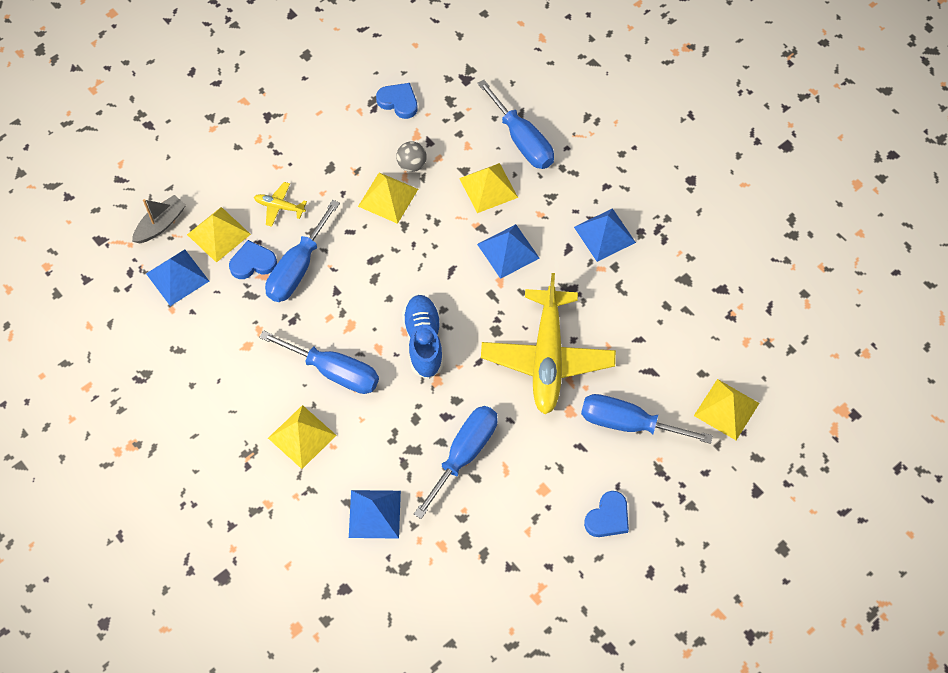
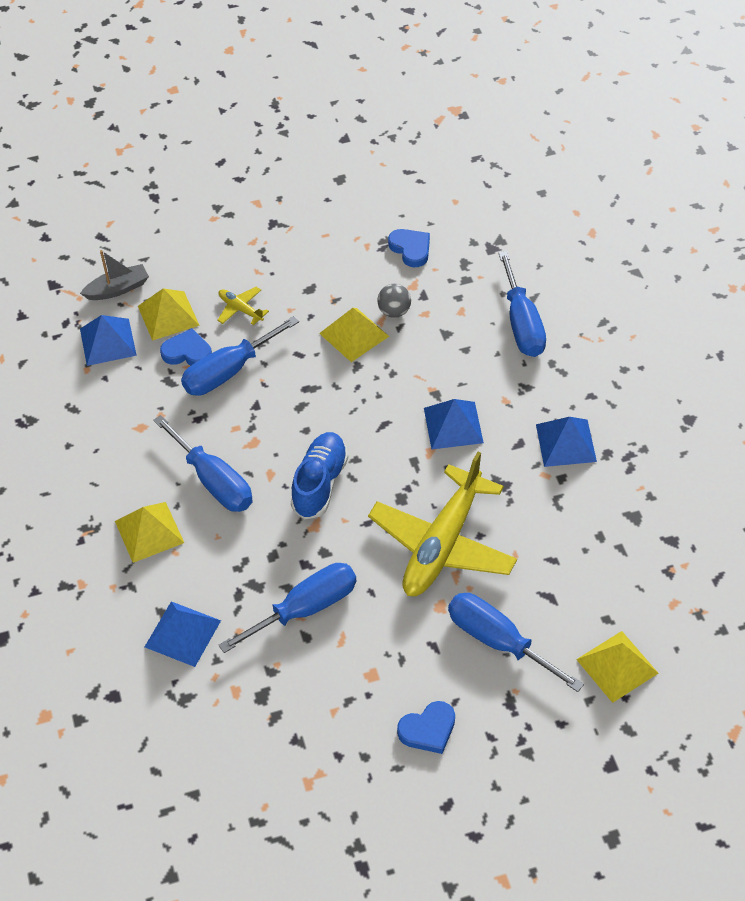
camera: 25 degrees right, 10 degrees down
(488, 187) = (463, 358): yellow pyramid -> none

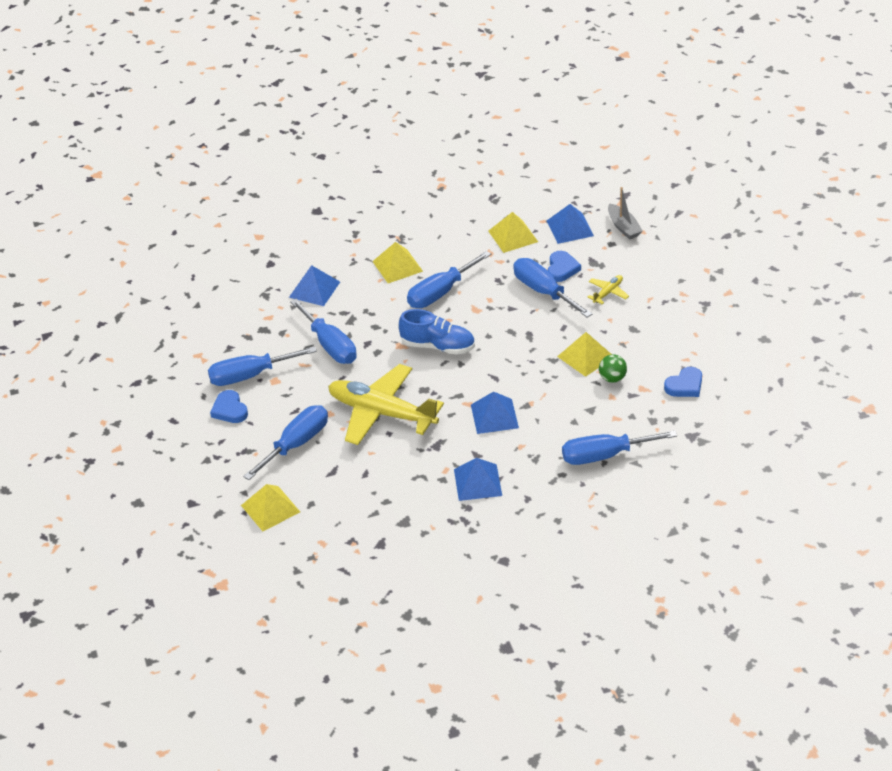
camera: 90 degrees right, 10 degrees down
(168, 315) = (598, 255): yellow pyramid -> yellow pyramid (513, 236)
(359, 707) = (250, 375): none -> blue screwdriver
(394, 311) = (612, 378): grey ball -> green ball

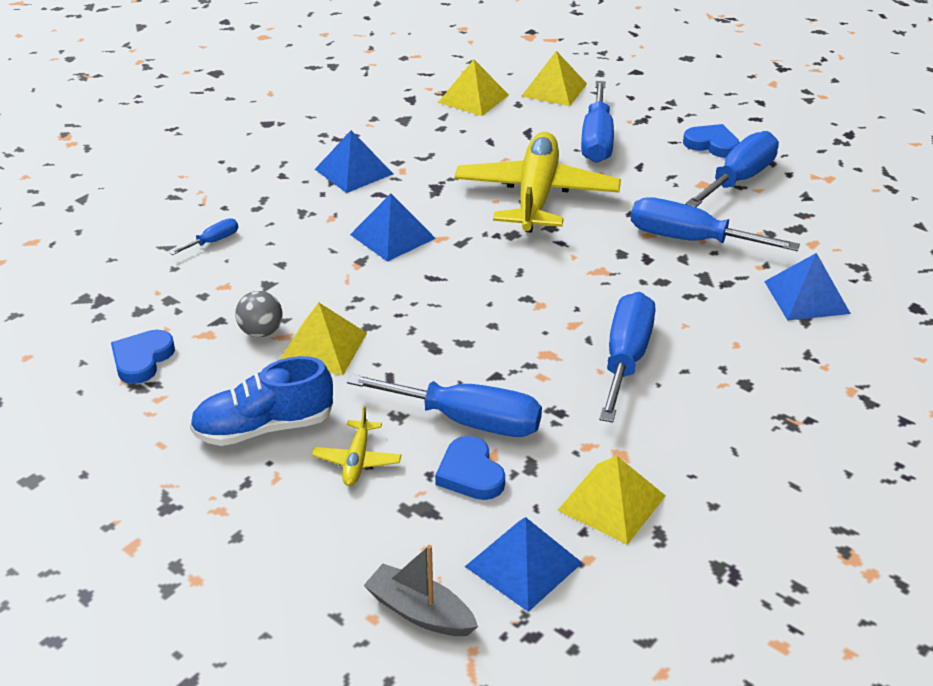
camera: 145 degrees right, 5 degrees down
(382, 413) = (536, 195): yellow plane -> yellow plane turned 75 degrees counterclockwise
(397, 266) = (737, 374): yellow pyramid -> yellow pyramid (473, 98)
(438, 346) = (549, 287): blue shoe -> blue shoe (264, 428)
(605, 455) = (213, 241): blue screwdriver -> blue screwdriver, size x0.46
(612, 378) = (261, 332): green ball -> grey ball

